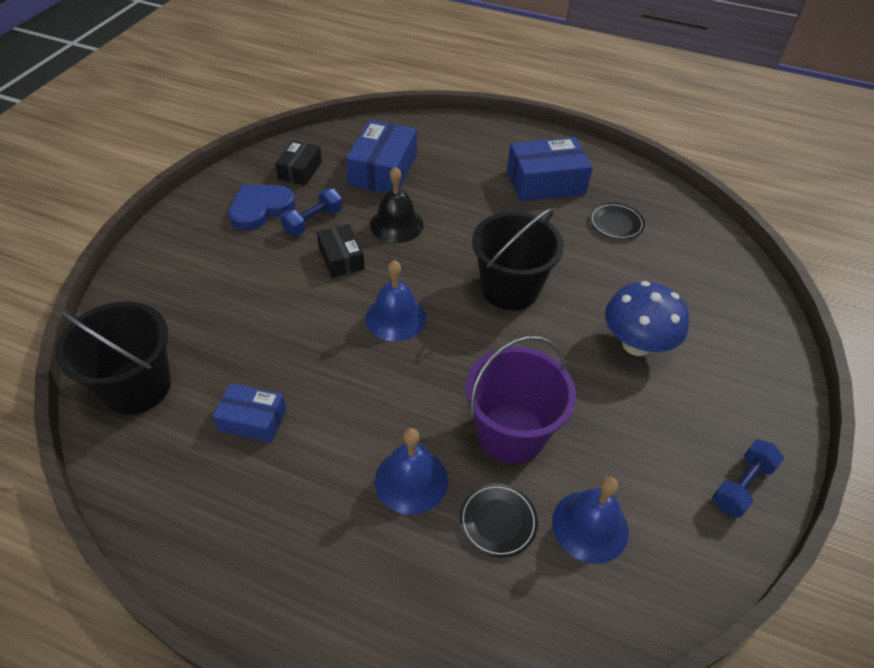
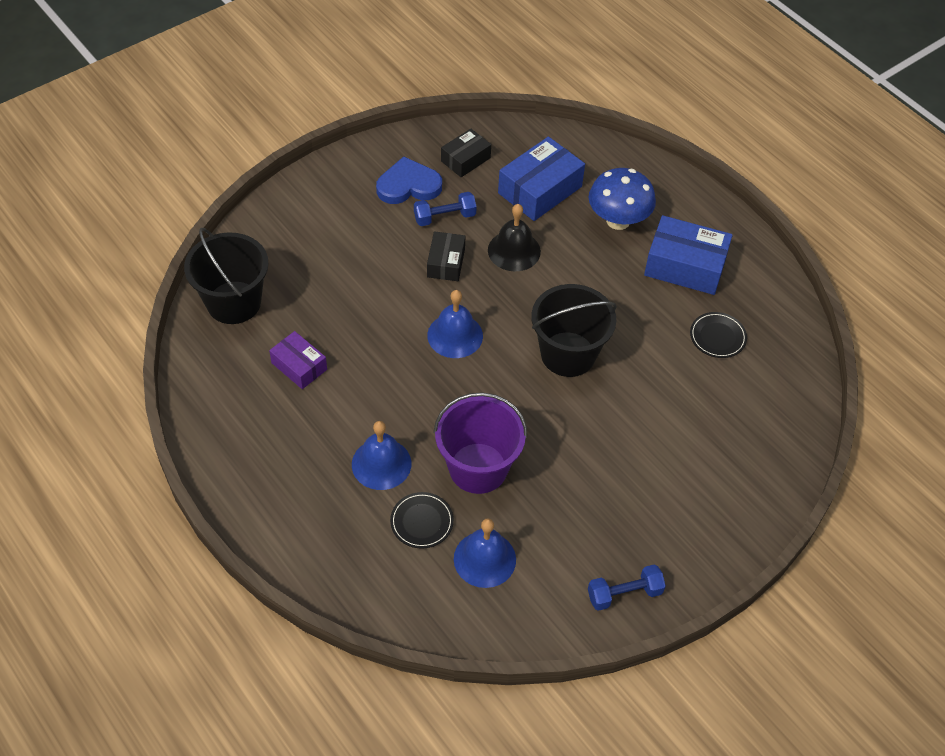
camera: 30 degrees right, 5 degrees up
(253, 420) = (299, 366): blue box -> purple box
(636, 344) = (637, 451): blue mushroom -> blue mushroom (618, 220)

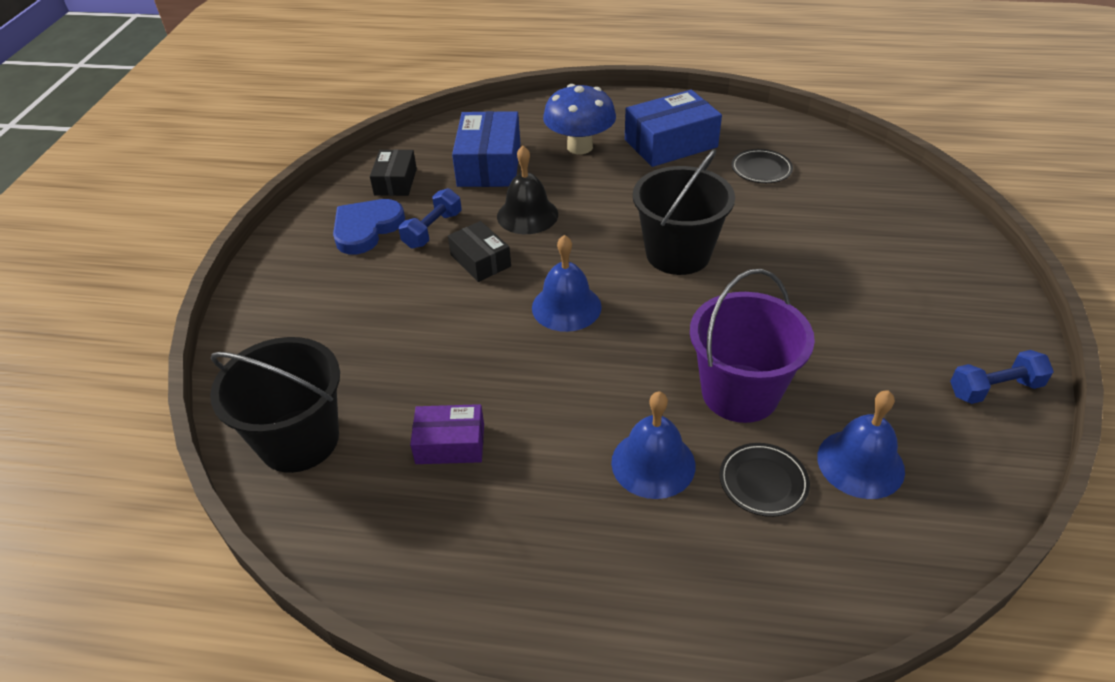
camera: 40 degrees left, 10 degrees down
(624, 594) = (994, 389): blue dumbbell -> blue dumbbell turned 45 degrees clockwise

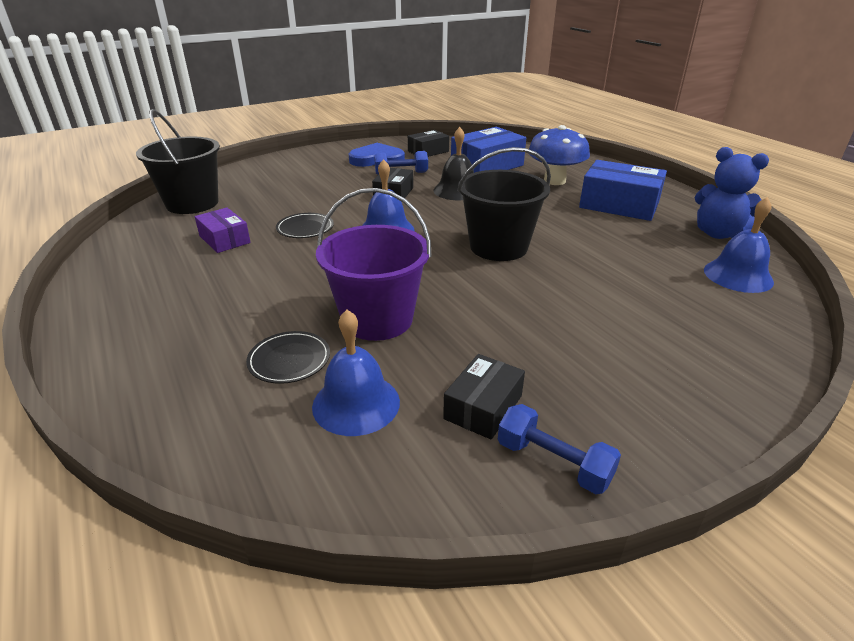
camera: 50 degrees right, 10 degrees down
(653, 463) = (267, 308): blue bell -> blue bell (738, 275)
(761, 169) = (659, 245): black plate -> black plate (305, 228)
(772, 131) = (718, 234): none -> blue teddy bear
(912, 391) = (483, 407): none -> black box

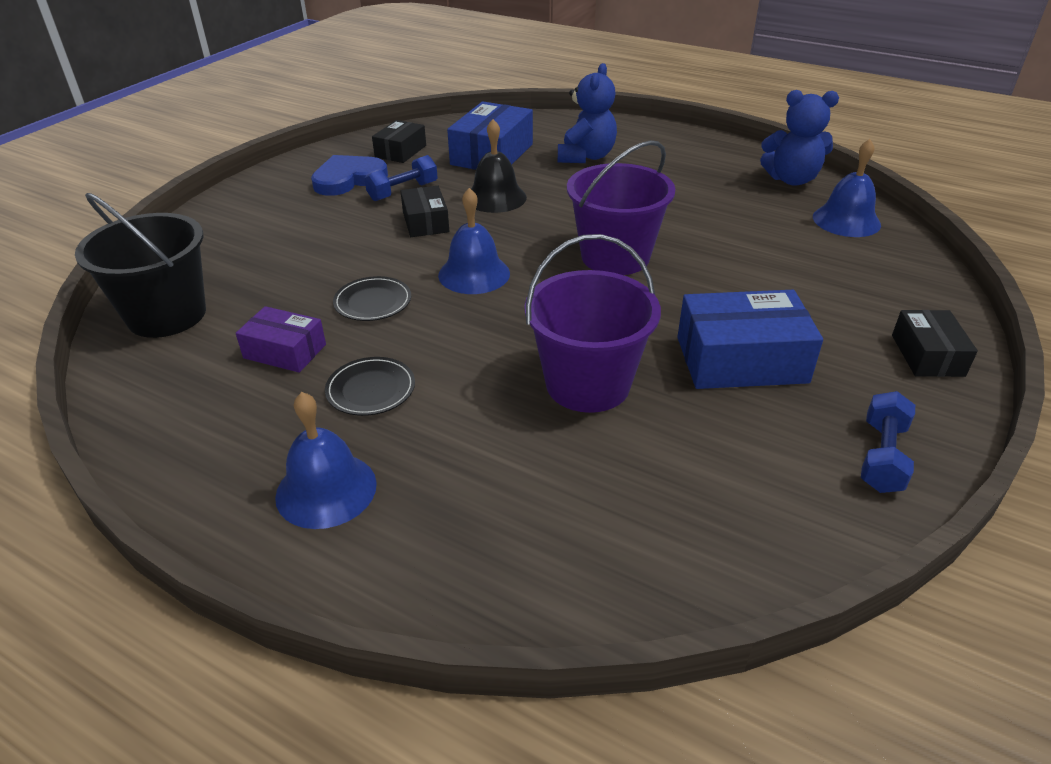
camera: 30 degrees left, 5 degrees up
(289, 360) = (552, 466): black plate -> black plate (371, 389)
(356, 403) = (670, 480): blue bell -> blue bell (326, 489)
(483, 407) = (780, 433): black box -> black box (927, 355)
(498, 247) = (615, 257): black bucket -> purple bucket
(553, 463) = (882, 457): blue dumbbell -> blue dumbbell turned 75 degrees counterclockwise
(554, 181) = (586, 157): blue mushroom -> blue teddy bear
(619, 204) = (677, 170): blue box -> blue box (741, 359)

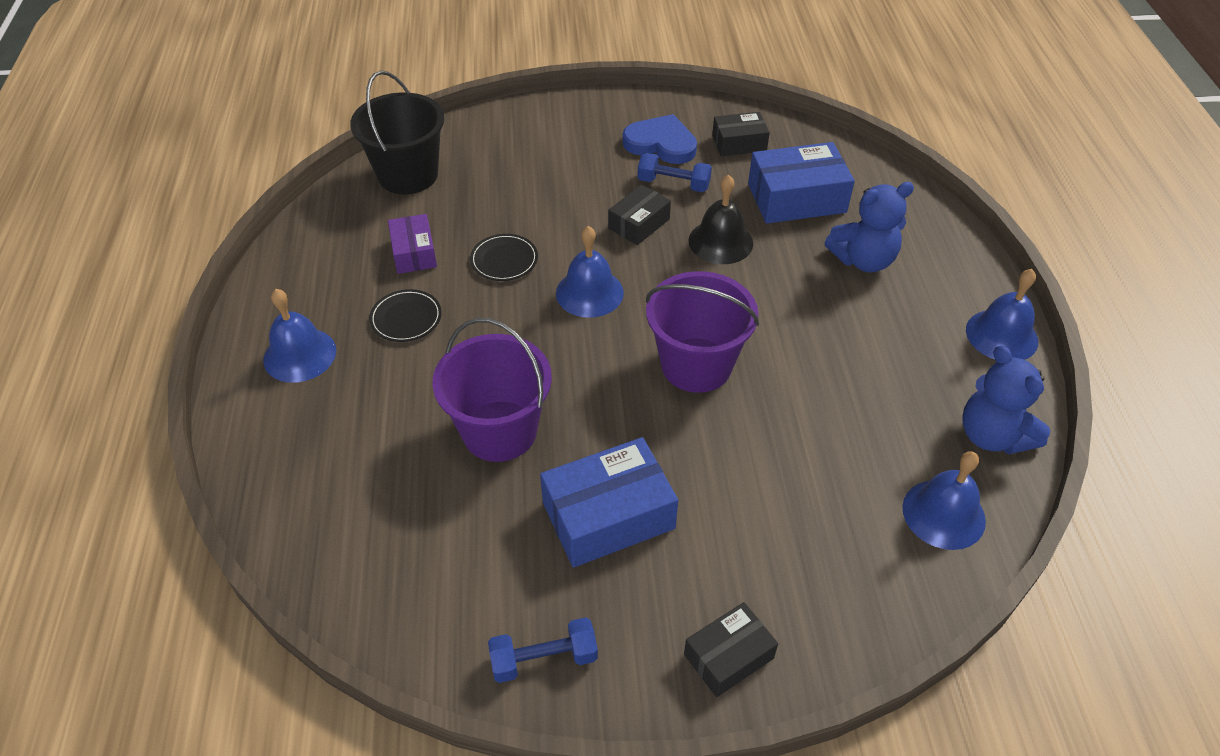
camera: 55 degrees right, 10 degrees up
(708, 143) = (1001, 335): none -> blue bell
(741, 359) = (608, 515): blue box -> blue box turned 75 degrees counterclockwise

